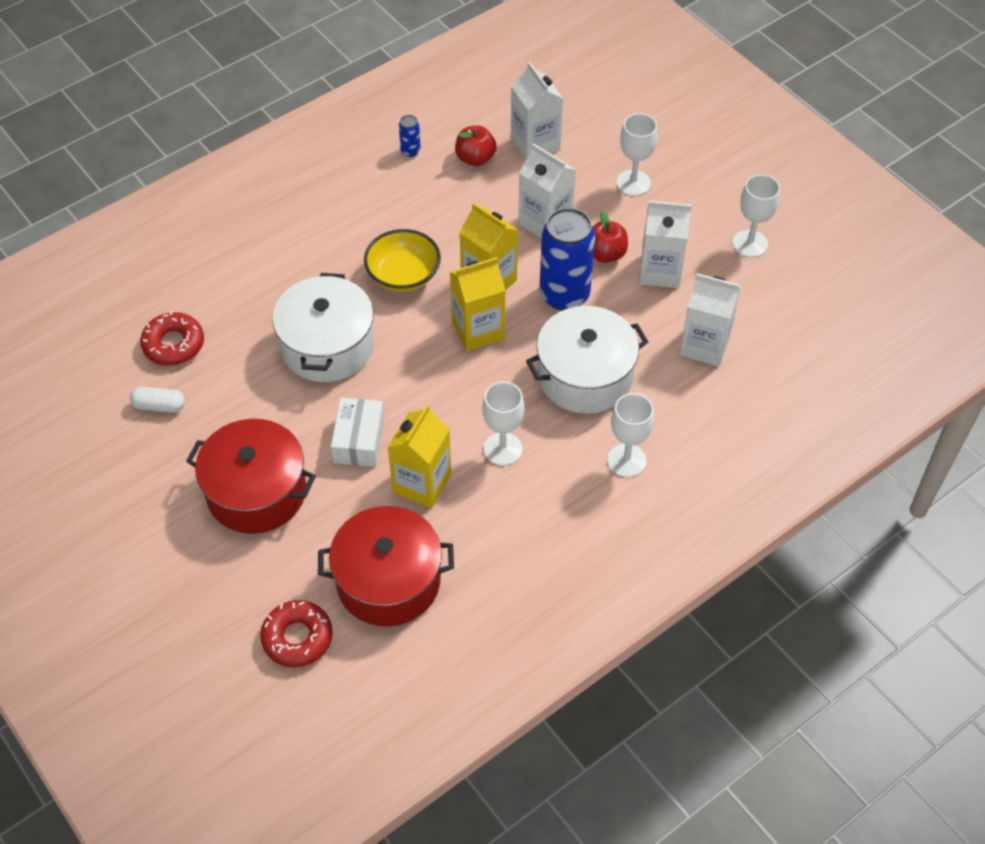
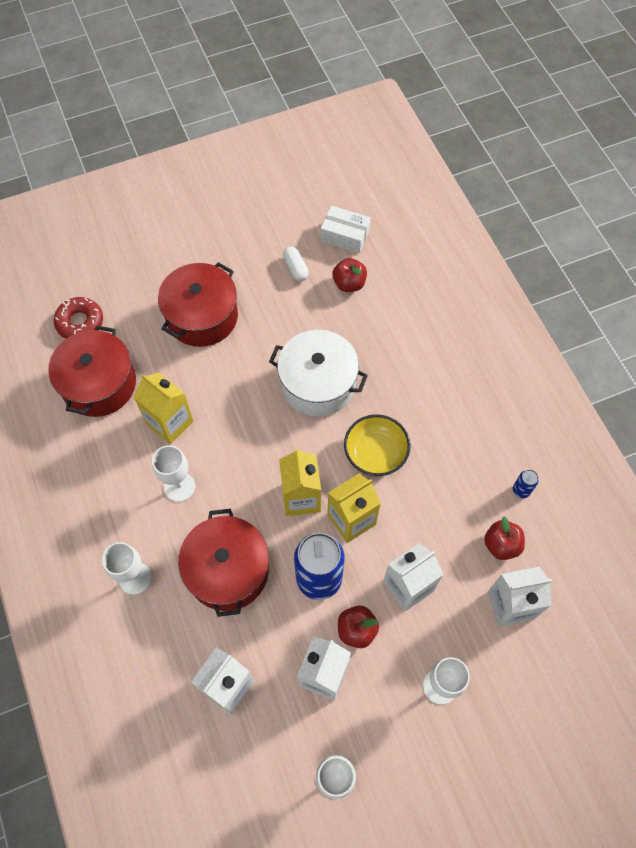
camera: 105 degrees right, 10 degrees up
(159, 406) = (295, 268): white capsule -> white capsule turned 45 degrees counterclockwise
(173, 344) = (349, 283): red donut -> red apple
(359, 440) = (222, 388): white box -> white box (345, 236)
(585, 376) = (227, 570): white pot -> red pot

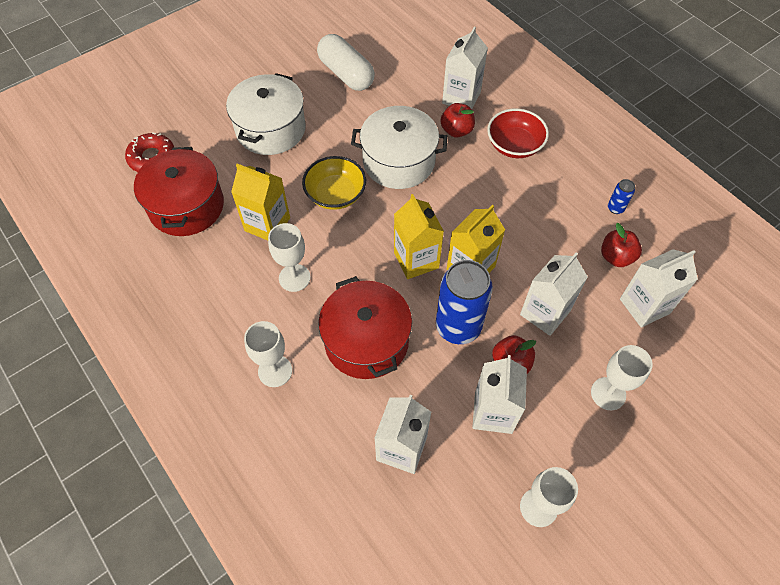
camera: 15 degrees left, 5 degrees down
(202, 316) = (271, 129): red pot -> white pot
(295, 268) = (346, 74): white capsule -> white capsule, size x1.95
(345, 236) = (382, 40): white box -> none
(349, 283) = (399, 76): red apple -> red apple (456, 130)
(375, 453) = (472, 207): yellow bowl -> yellow bowl (335, 194)
(405, 324) = (461, 98): none -> white carton
(441, 393) = (514, 145): none -> red bowl

